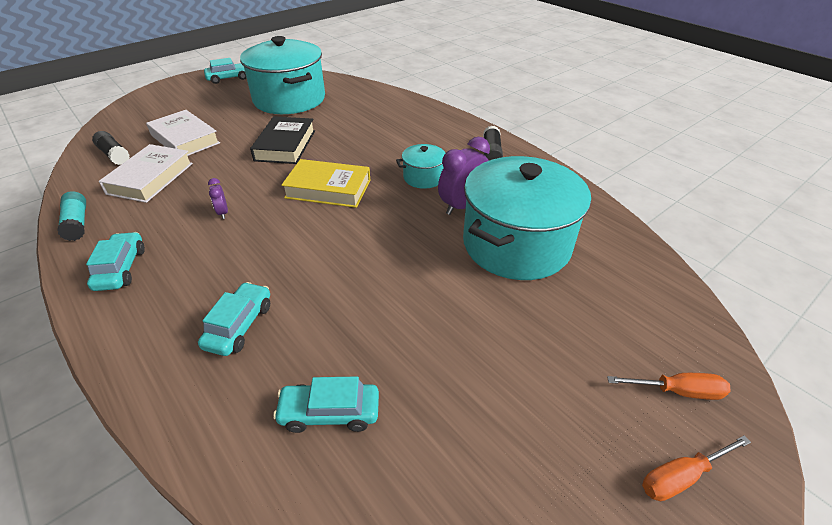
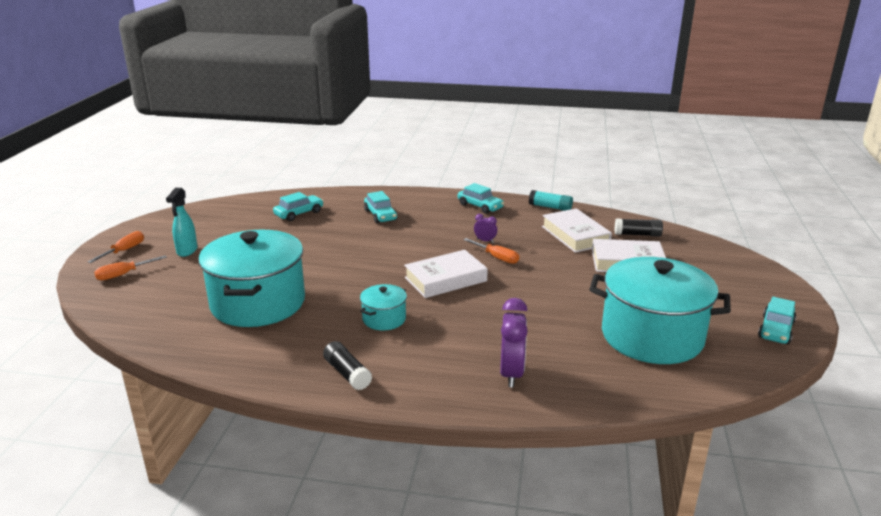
camera: 140 degrees right, 15 degrees down
(252, 189) = (496, 257): none -> orange screwdriver
(285, 145) = (544, 292): black book -> none
(328, 189) = (445, 279): yellow book -> white book
(462, 205) = (325, 311): purple clock -> purple clock (511, 373)
(566, 403) = (187, 251): none -> turquoise spray bottle

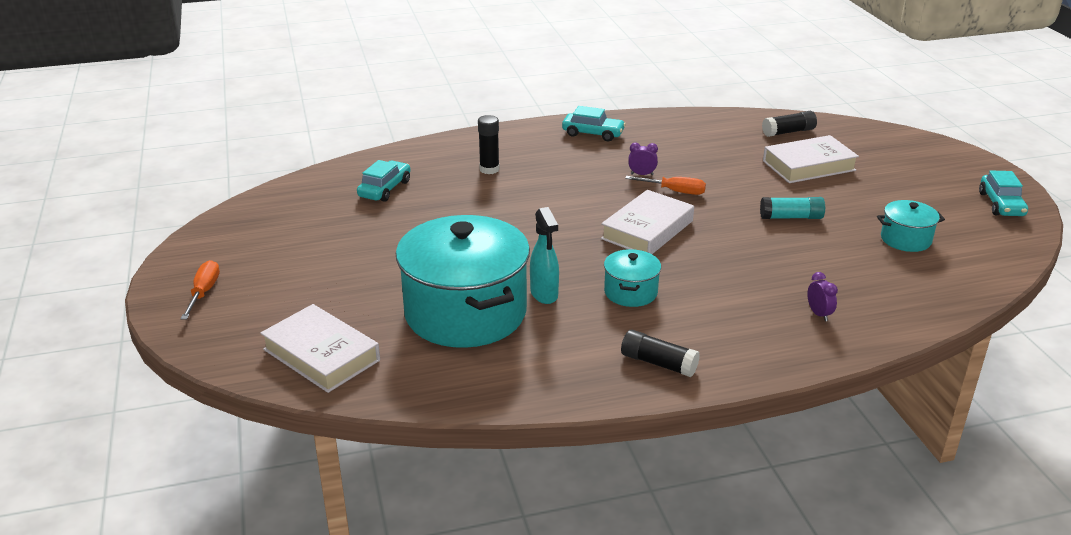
camera: 25 degrees left, 5 degrees up
(124, 274) = (244, 323): orange screwdriver -> none
(187, 251) = (294, 271): turquoise spray bottle -> turquoise spray bottle (544, 294)
(380, 215) = (489, 169): turquoise car -> black glue stick
(511, 373) = (819, 314): purple clock -> purple clock, size x0.50
(550, 207) = (670, 119): turquoise glue stick -> turquoise glue stick (791, 217)
(575, 235) = (729, 147): white book -> white book (321, 355)
(652, 336) = (905, 239): turquoise pot -> turquoise pot, size x0.45

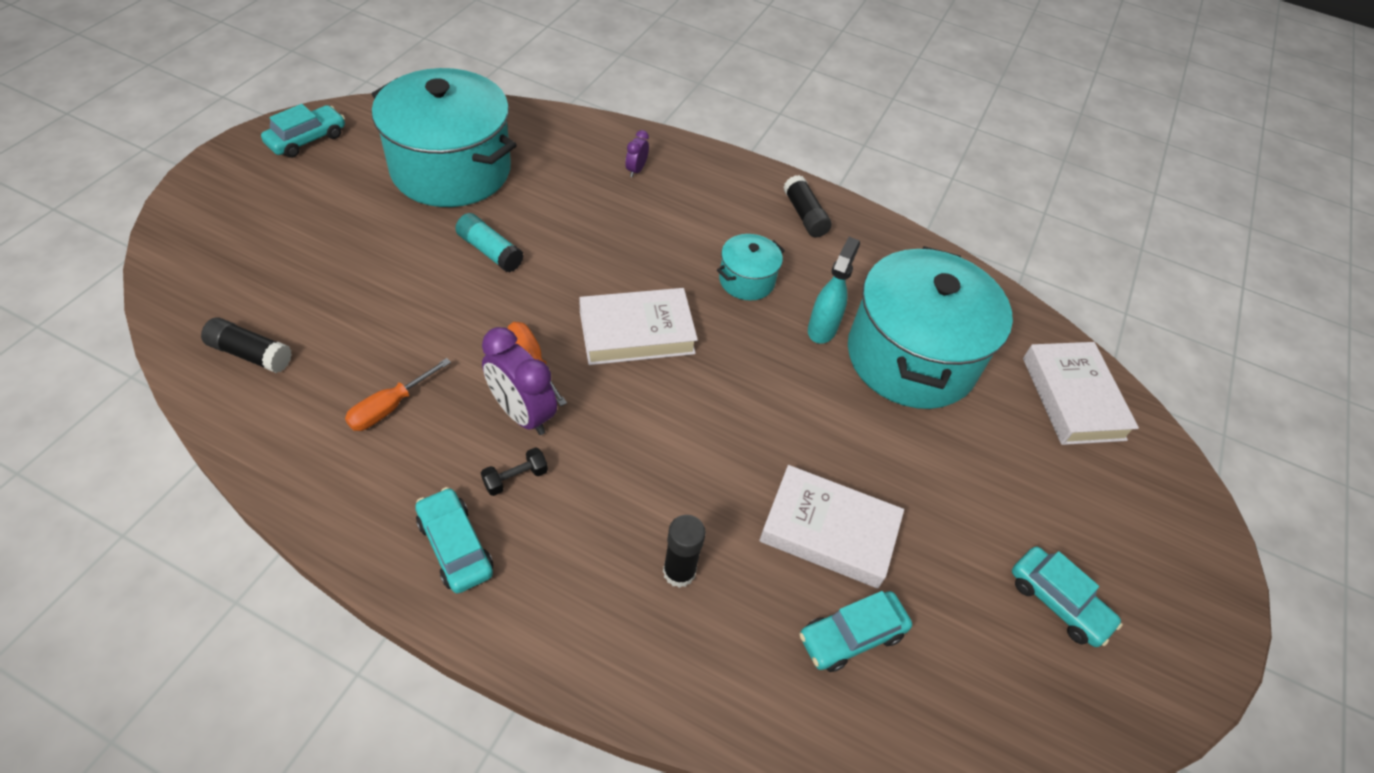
camera: 145 degrees left, 20 degrees up
(204, 292) = (1172, 575): orange screwdriver -> orange screwdriver (390, 407)
(278, 247) = (1058, 602): none -> turquoise car
(605, 158) = (515, 478): none -> black dumbbell
(642, 174) = (522, 414): purple clock -> purple clock, size x1.99
(808, 165) = (345, 292): white book -> white book (828, 531)
(905, 239) = (451, 169): turquoise pot -> turquoise pot, size x2.22

